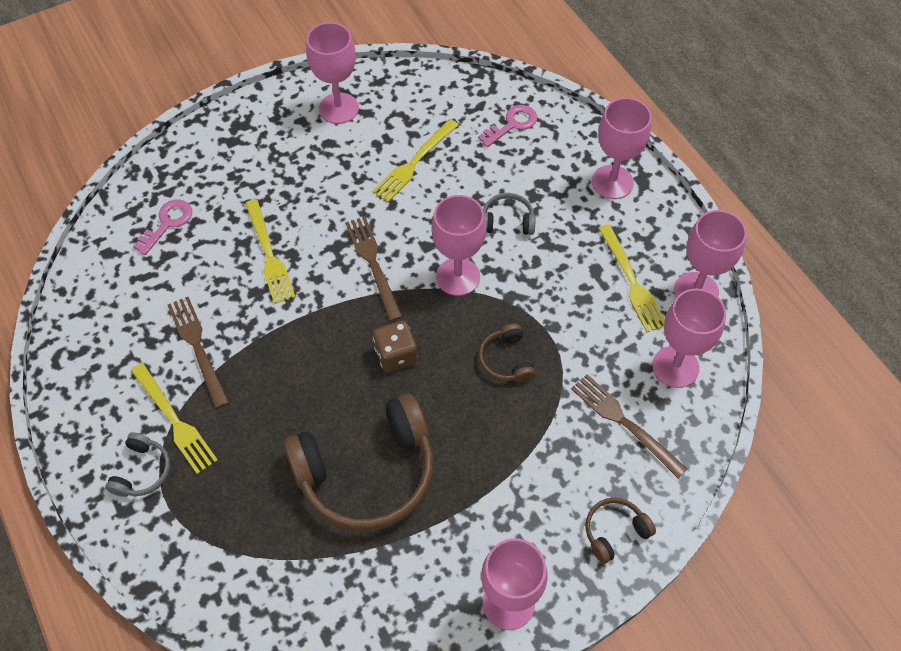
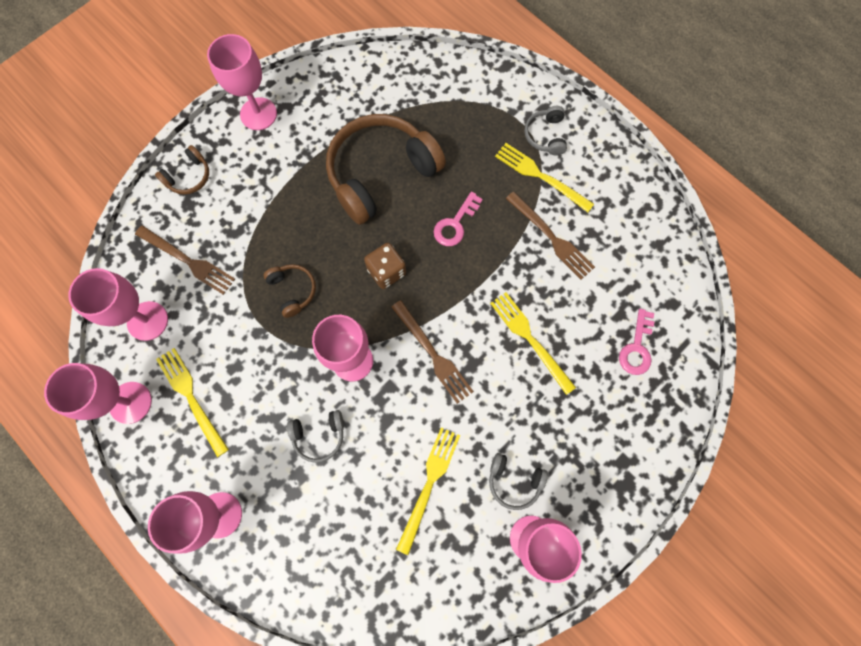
camera: 165 degrees right, 15 degrees up
(336, 148) = (514, 481): none -> grey headphones
(512, 124) = (338, 568): pink key -> pink key (455, 224)

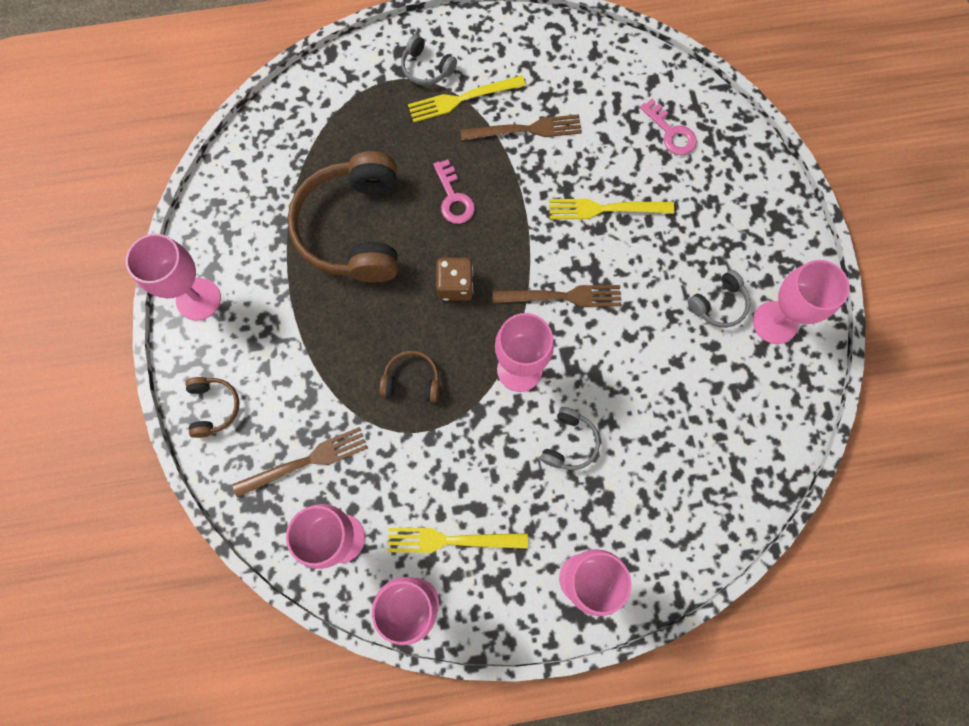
camera: 55 degrees left, 0 degrees up
(429, 484) = (676, 375): yellow fork -> none

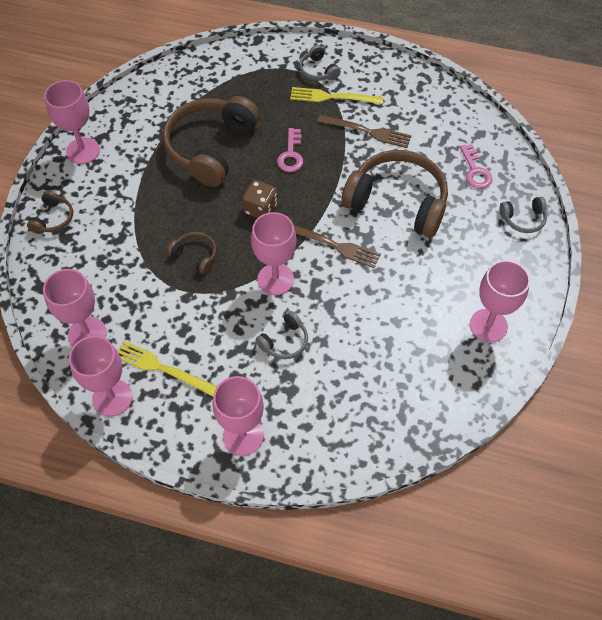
camera: 25 degrees right, 15 degrees down
(306, 461) = (93, 276): brown fork -> none
(605, 209) = (397, 201): yellow fork -> brown headphones
(719, 304) = (450, 296): grey headphones -> grey headphones (523, 219)

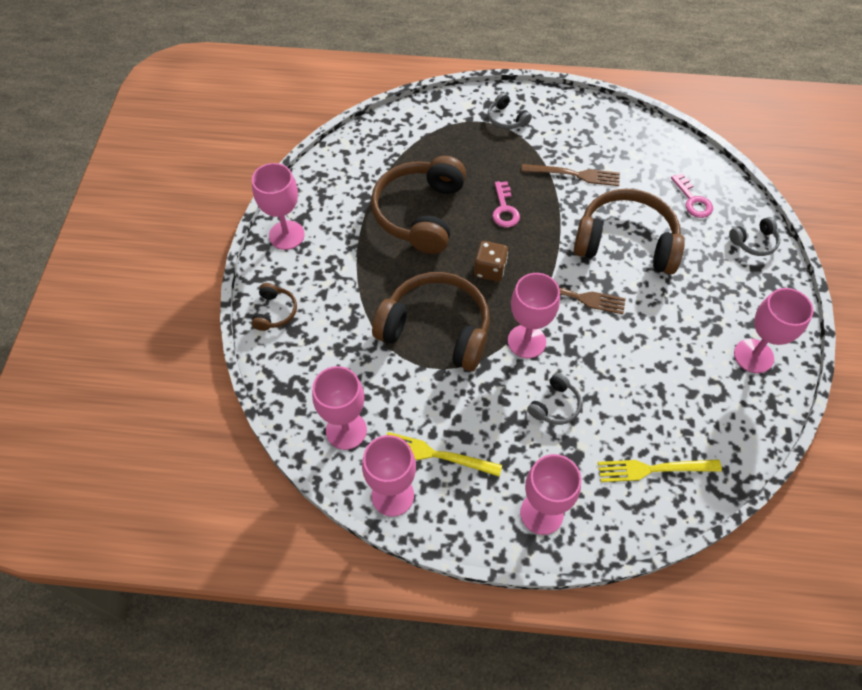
camera: 10 degrees left, 0 degrees up
(195, 255) = (436, 329): brown headphones -> brown headphones, size x2.25
(332, 97) = (529, 144): yellow fork -> yellow fork (653, 469)

